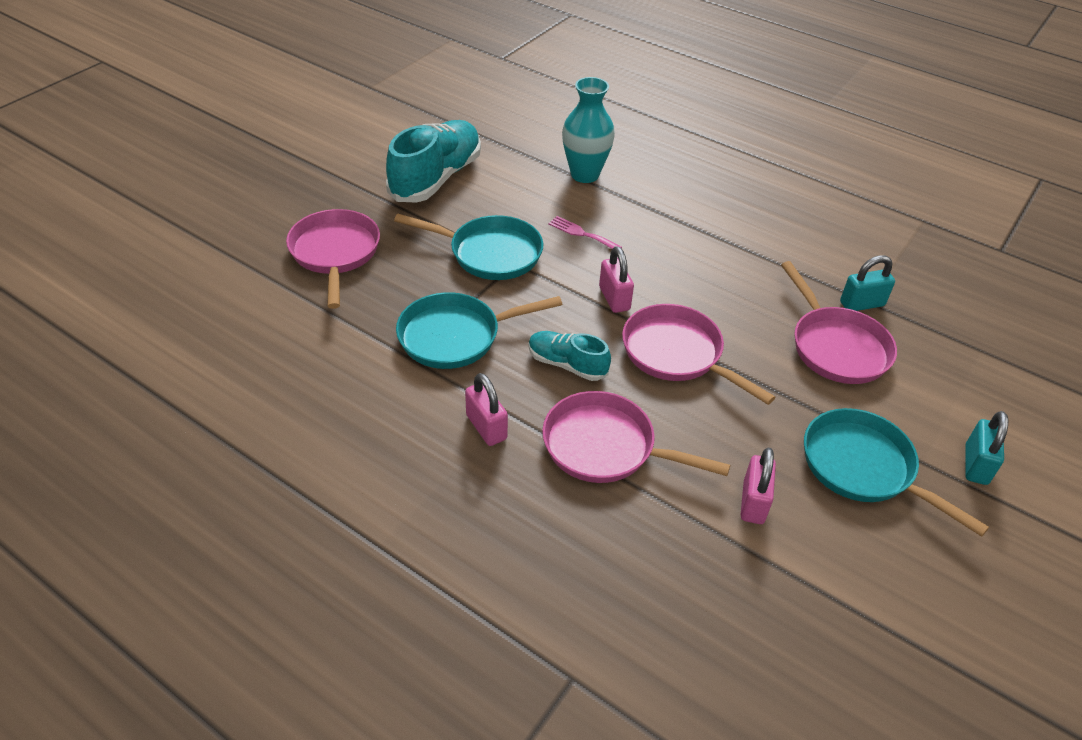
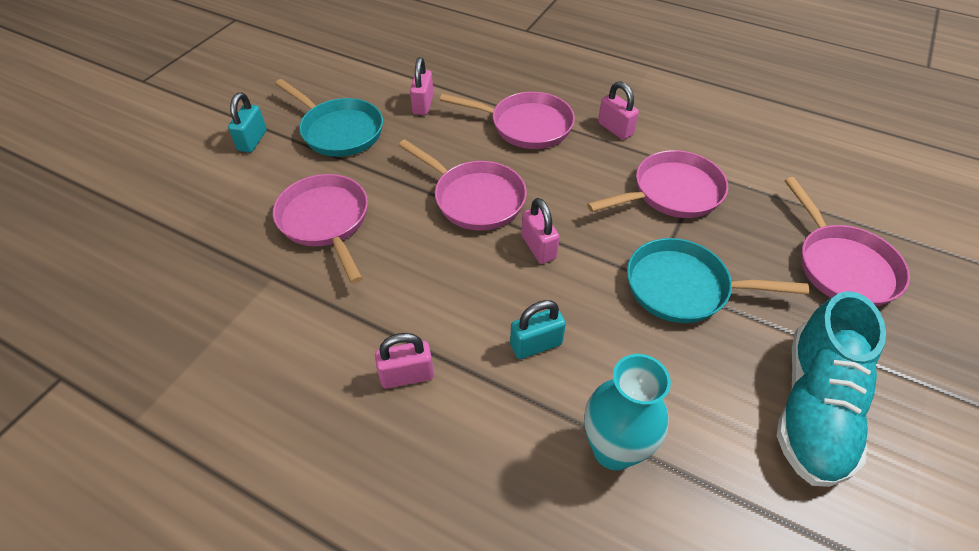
camera: 175 degrees right, 5 degrees up
(455, 336) = (672, 192): turquoise pan -> pink pan
(567, 364) = (568, 179): turquoise shoe -> none
(582, 233) = (590, 331): pink fork -> none
(730, 223) = (407, 375): none -> pink padlock
(862, 304) = (281, 272): turquoise padlock -> turquoise padlock (536, 344)

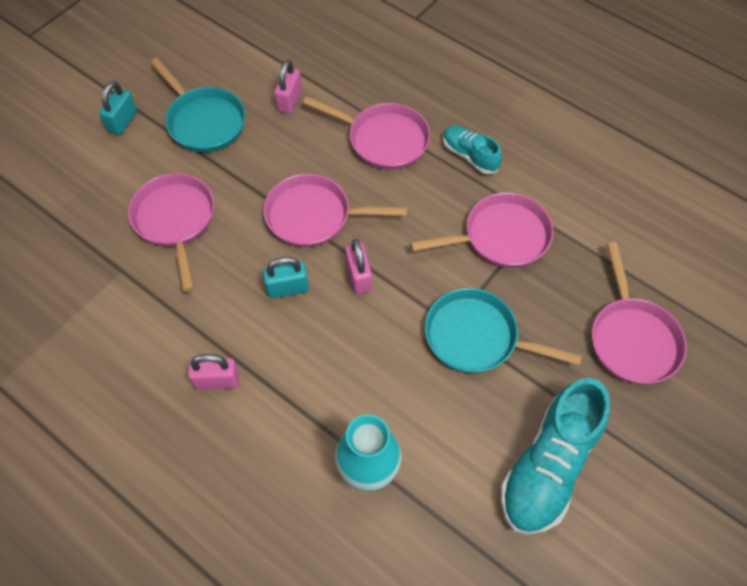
camera: 10 degrees right, 10 degrees up
(475, 198) = (314, 216): pink pan -> pink pan turned 135 degrees clockwise
(536, 344) = (331, 371): turquoise padlock -> turquoise padlock (287, 288)
(615, 129) = (469, 156): pink padlock -> turquoise shoe

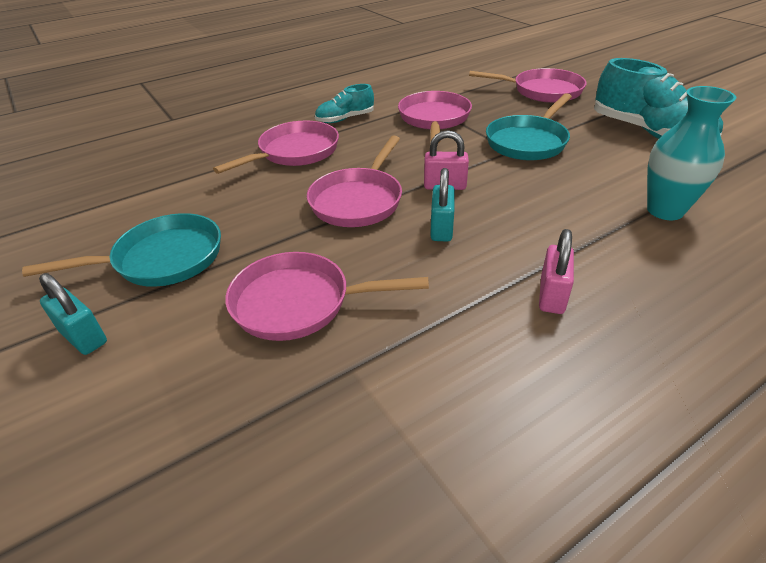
camera: 70 degrees left, 20 degrees down
(289, 101) = (195, 195): pink padlock -> none

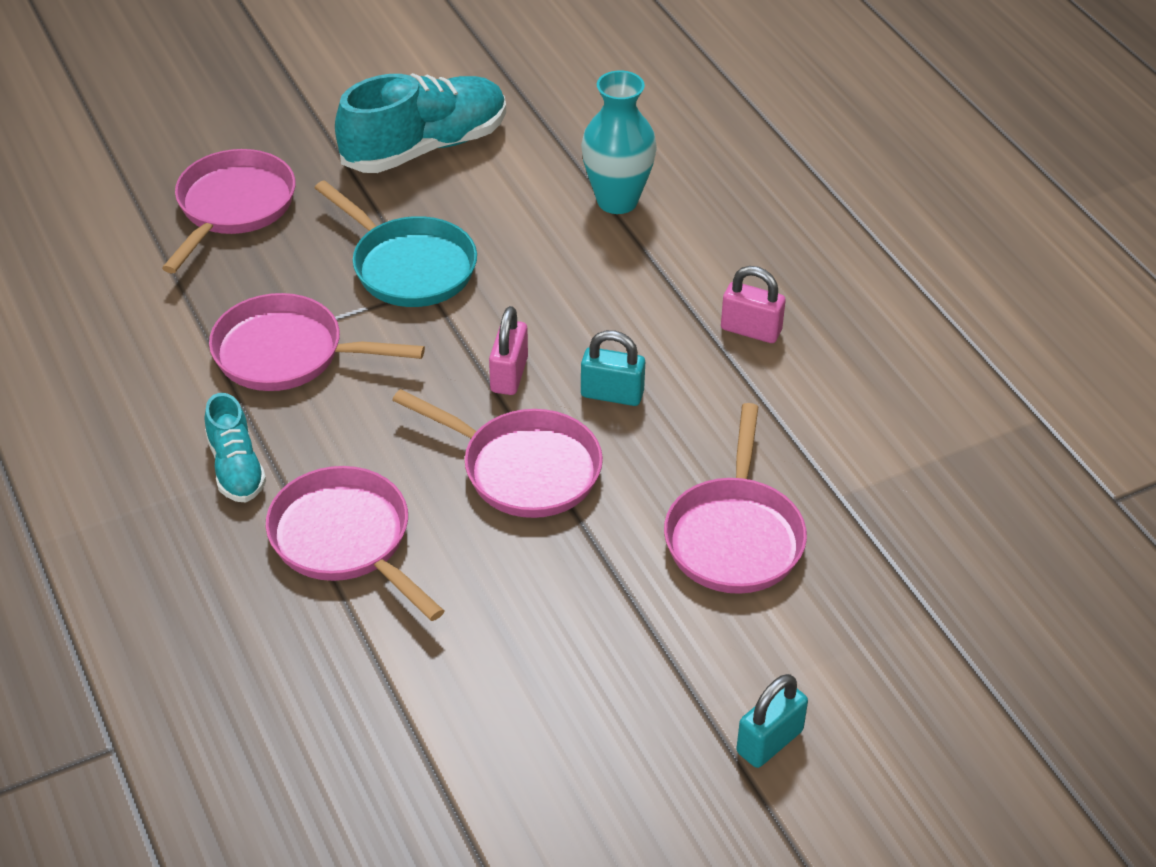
camera: 85 degrees left, 5 degrees up
(162, 259) = (623, 685): turquoise pan -> none

